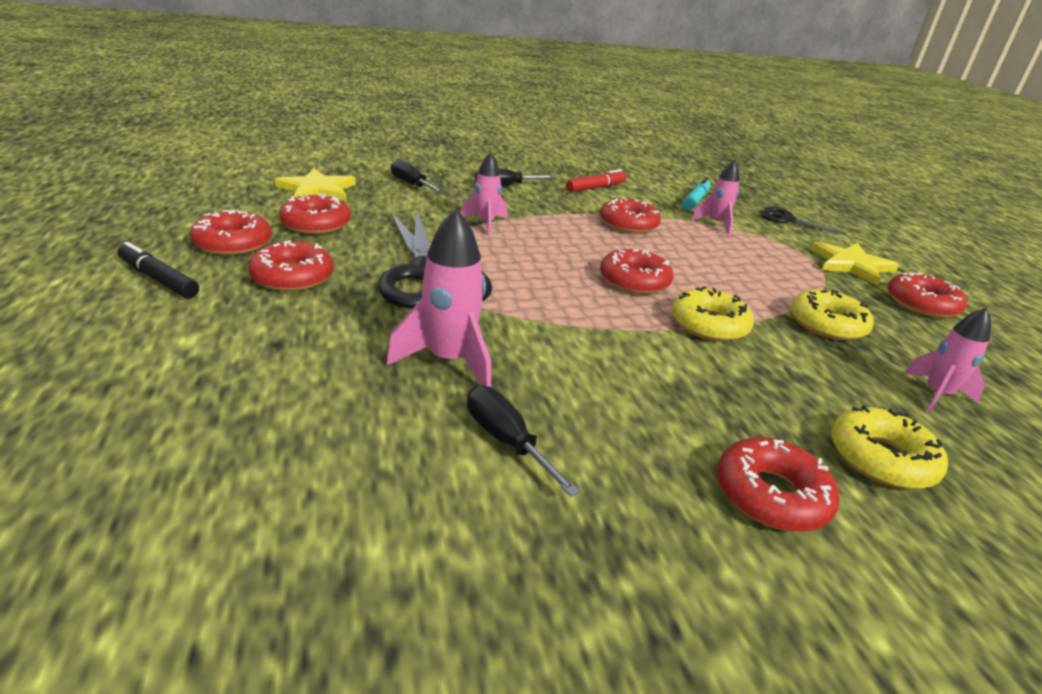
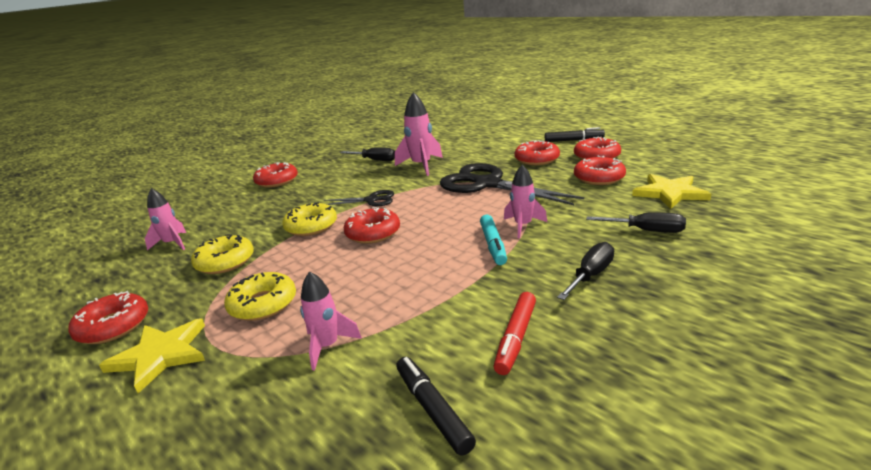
camera: 155 degrees right, 5 degrees down
(628, 224) = (421, 288): red donut -> none
(666, 188) = (433, 409): none -> black marker
(695, 200) = (372, 397): turquoise marker -> turquoise marker (493, 245)
(787, 219) = (218, 431): black scissors -> black scissors (371, 200)
(881, 458) = (226, 205): yellow donut -> yellow donut (263, 304)

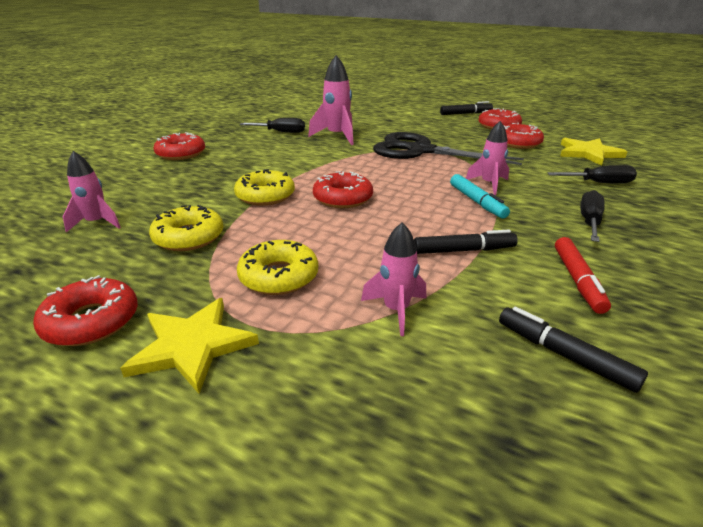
camera: 20 degrees left, 5 degrees up
(371, 200) = (312, 168): black scissors -> none
(435, 295) = (464, 250): none -> black marker
(536, 159) = (447, 129): red donut -> none

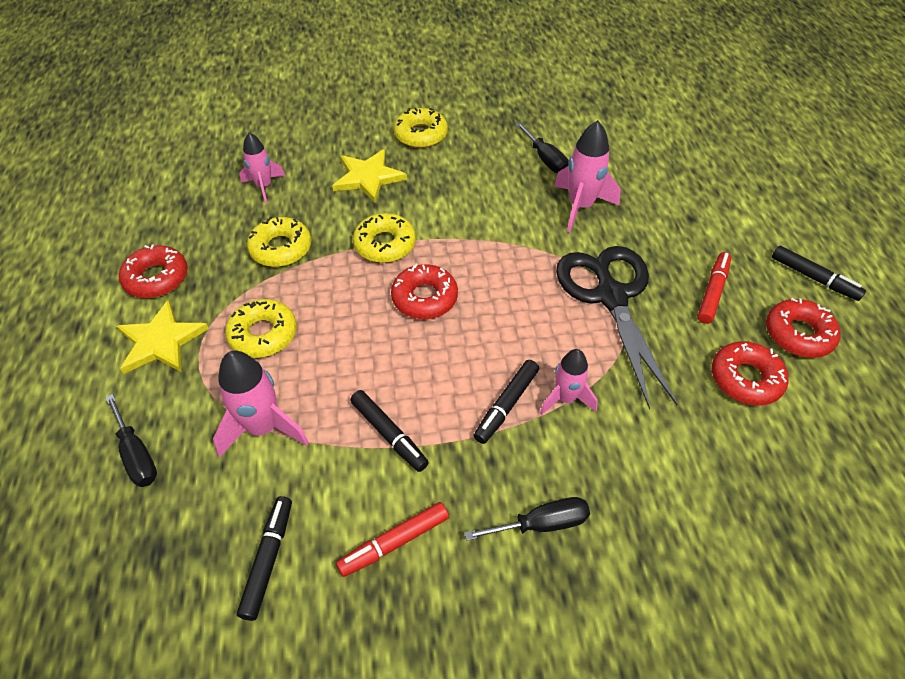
camera: 55 degrees right, 20 degrees up
(181, 154) = (421, 135): red donut -> yellow donut
(396, 310) = (263, 428): pink rocket -> pink rocket, size x1.51
(448, 131) = (713, 292): none -> red marker
(477, 202) = (506, 405): turquoise marker -> black marker
(588, 153) = (790, 472): yellow star -> yellow star (368, 177)
(599, 183) = (676, 510): black screwdriver -> black screwdriver (137, 454)

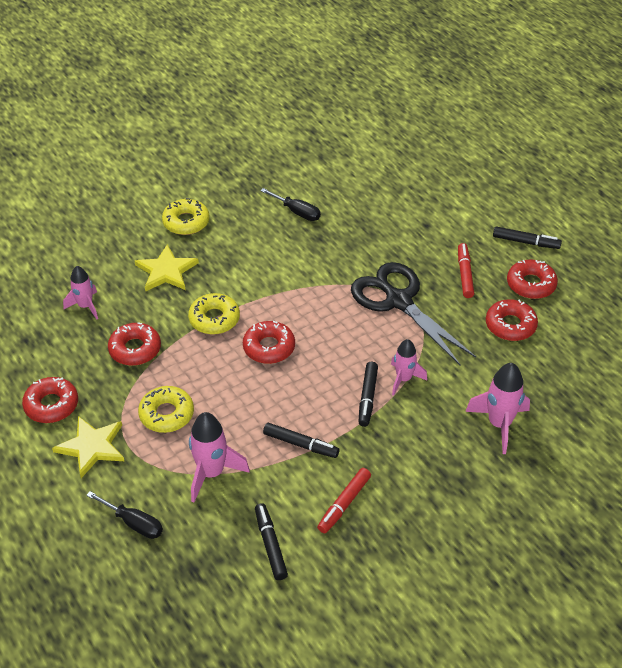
camera: 25 degrees left, 5 degrees down
(281, 248) = (135, 349): yellow donut -> red donut
(541, 524) = (428, 458): black screwdriver -> none
(580, 207) = (344, 242): pink rocket -> pink rocket (499, 424)

